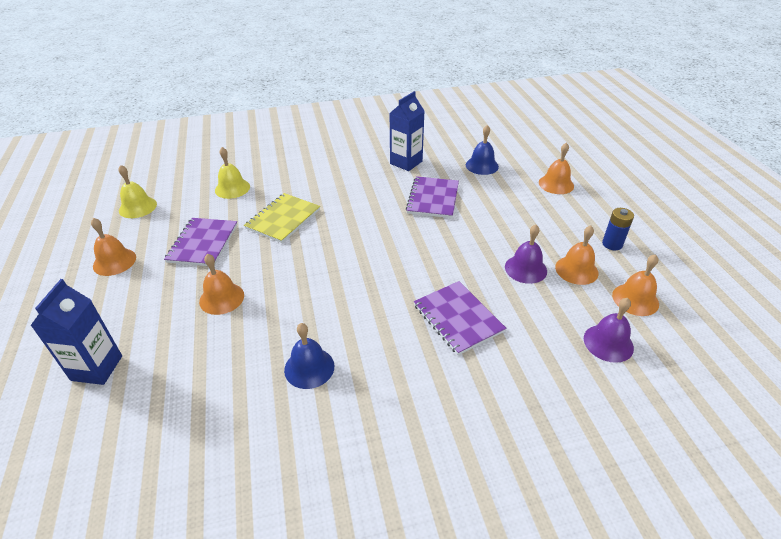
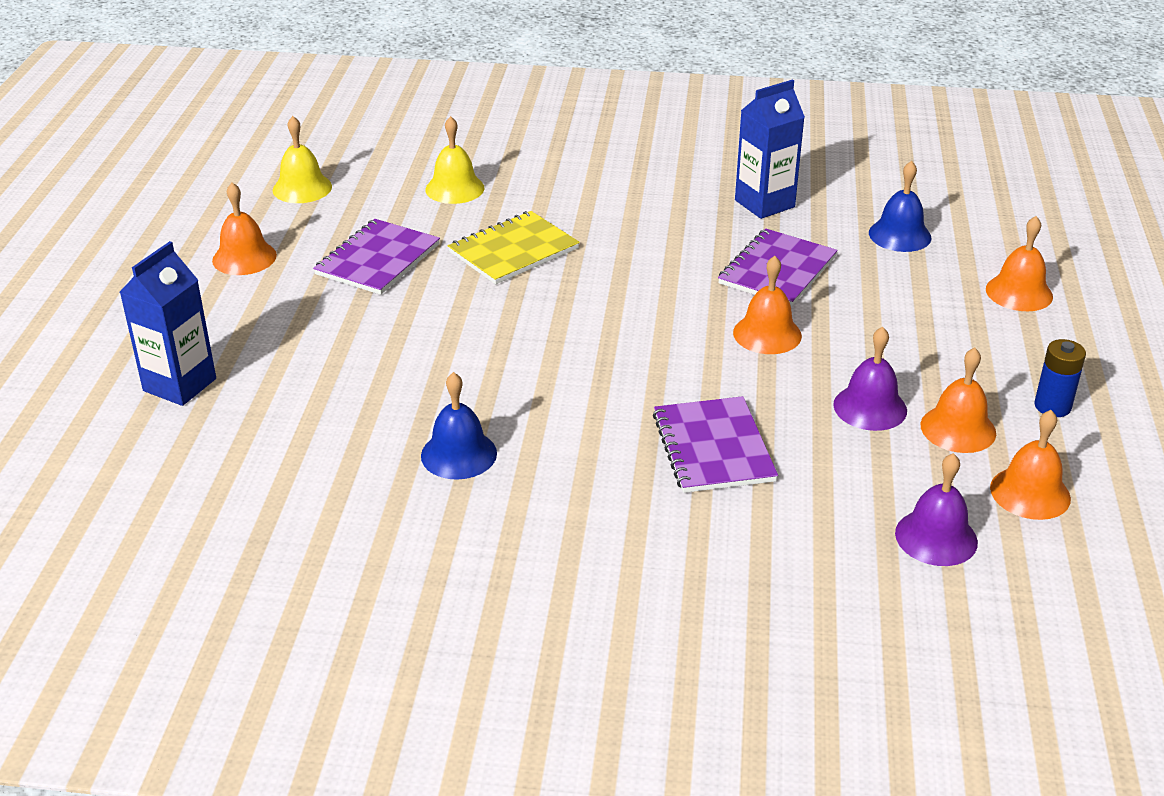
camera: 20 degrees right, 5 degrees down
(221, 298) = (375, 339): orange bell -> orange bell (767, 334)

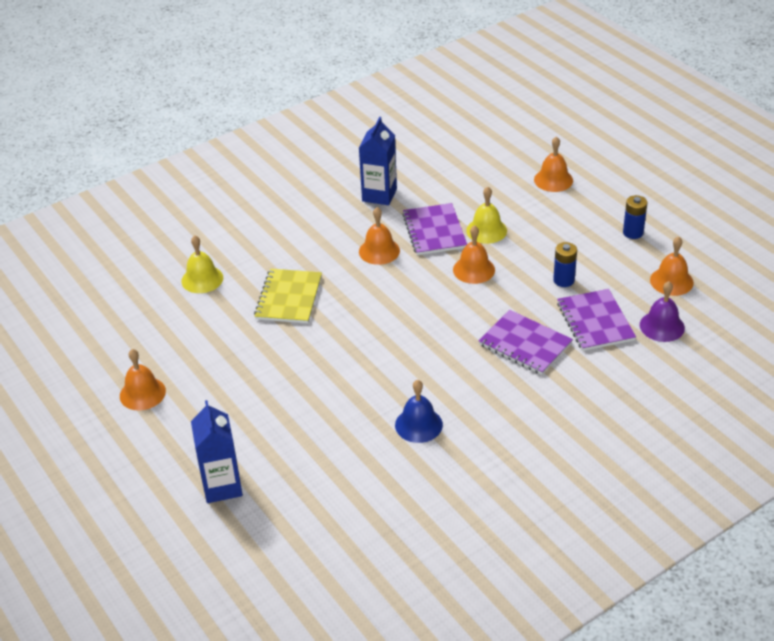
camera: 40 degrees left, 5 degrees up
(302, 188) = (110, 330): yellow bell -> yellow bell (486, 230)
(378, 259) = (222, 347): purple notebook -> purple notebook (595, 321)
(870, 407) = (563, 280): purple bell -> blue battery
(900, 235) = (465, 177): blue bell -> none
(958, 429) = (610, 268): orange bell -> orange bell (379, 251)

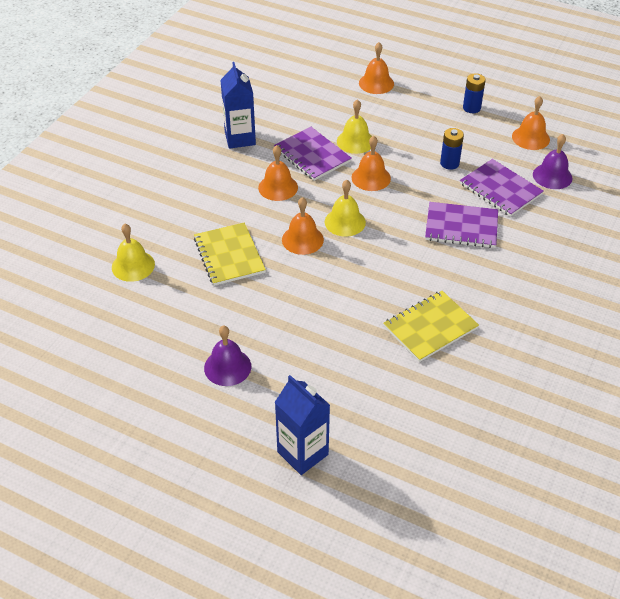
camera: 30 degrees left, 5 degrees up
(142, 393) = (157, 395): orange bell -> orange bell (302, 239)
(215, 392) = (227, 367): none -> purple bell
(416, 302) = (345, 222): none -> yellow bell
(418, 425) = (430, 327): blue bell -> yellow notebook

